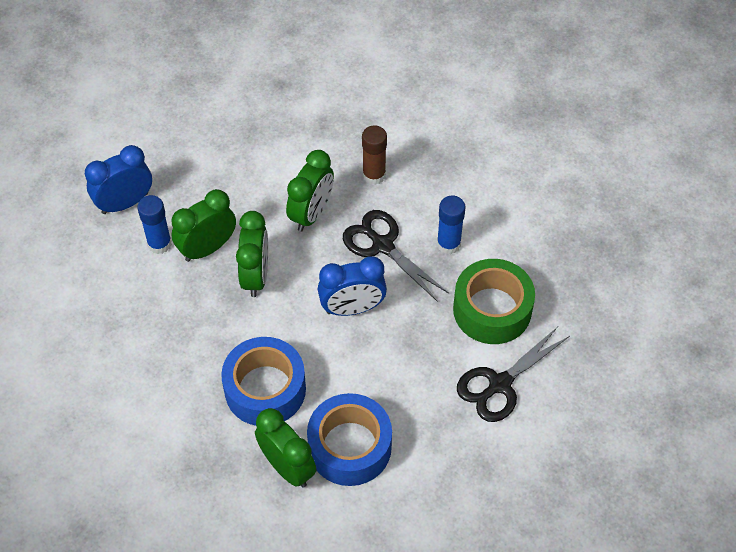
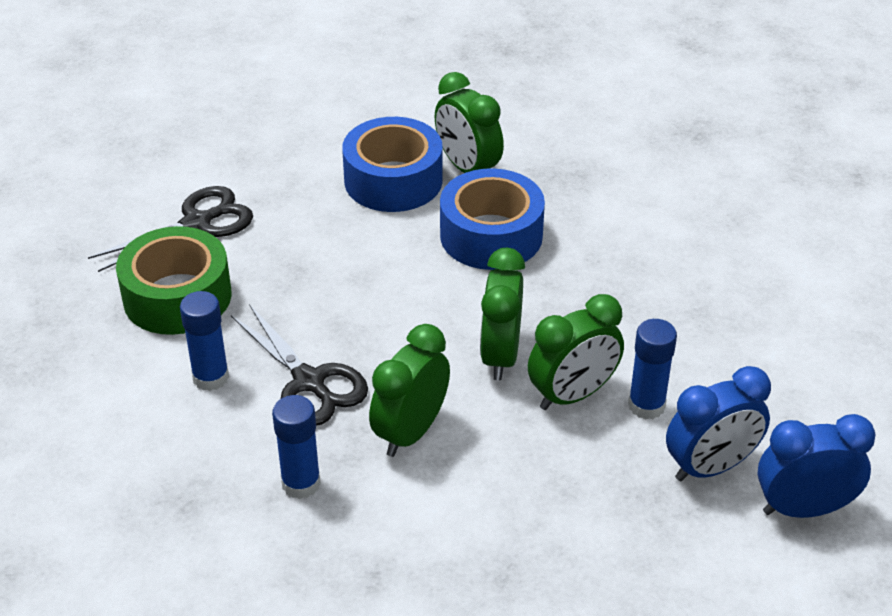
camera: 175 degrees left, 15 degrees down
(352, 308) = (367, 310): blue clock -> blue clock (803, 509)
(374, 175) = (301, 483): brown glue stick -> blue glue stick

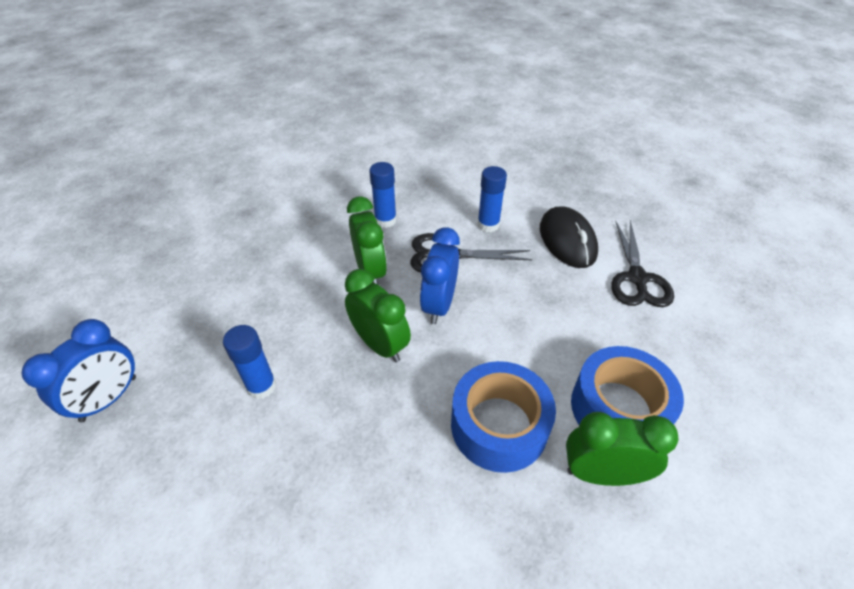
camera: 130 degrees right, 5 degrees up
(177, 297) = (567, 241): green tape -> black mouse
(572, 395) = (312, 356): green clock -> none
(710, 467) = (188, 379): blue clock -> blue clock (439, 305)

